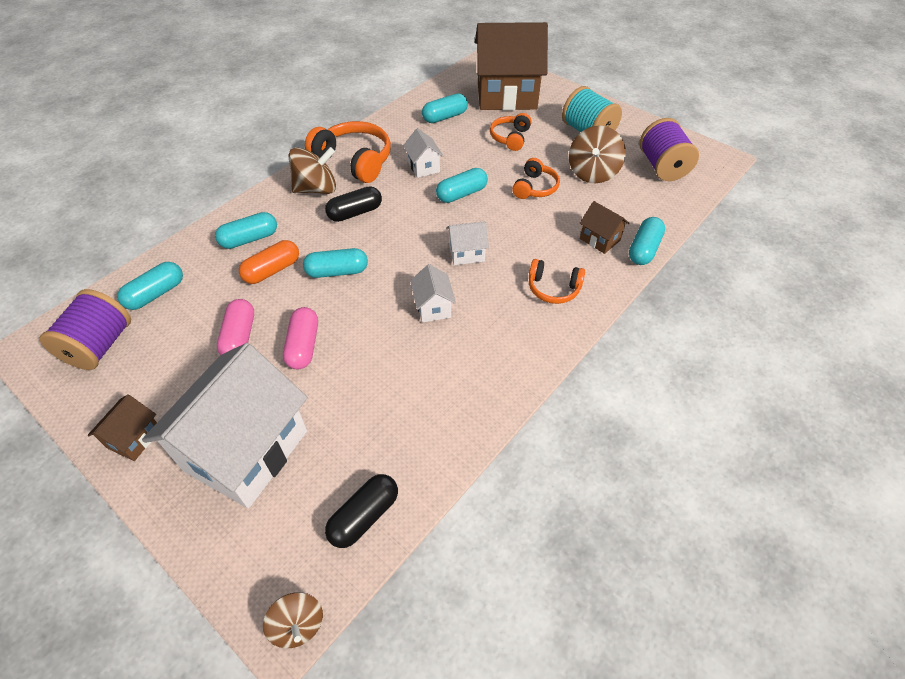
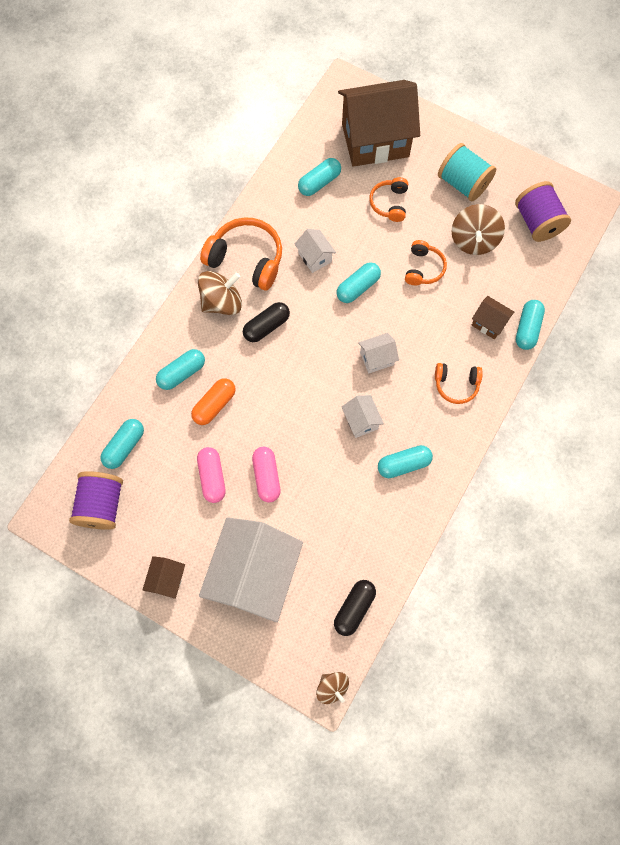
camera: 10 degrees left, 20 degrees up
(337, 271) = (271, 397): turquoise capsule -> turquoise capsule (403, 464)

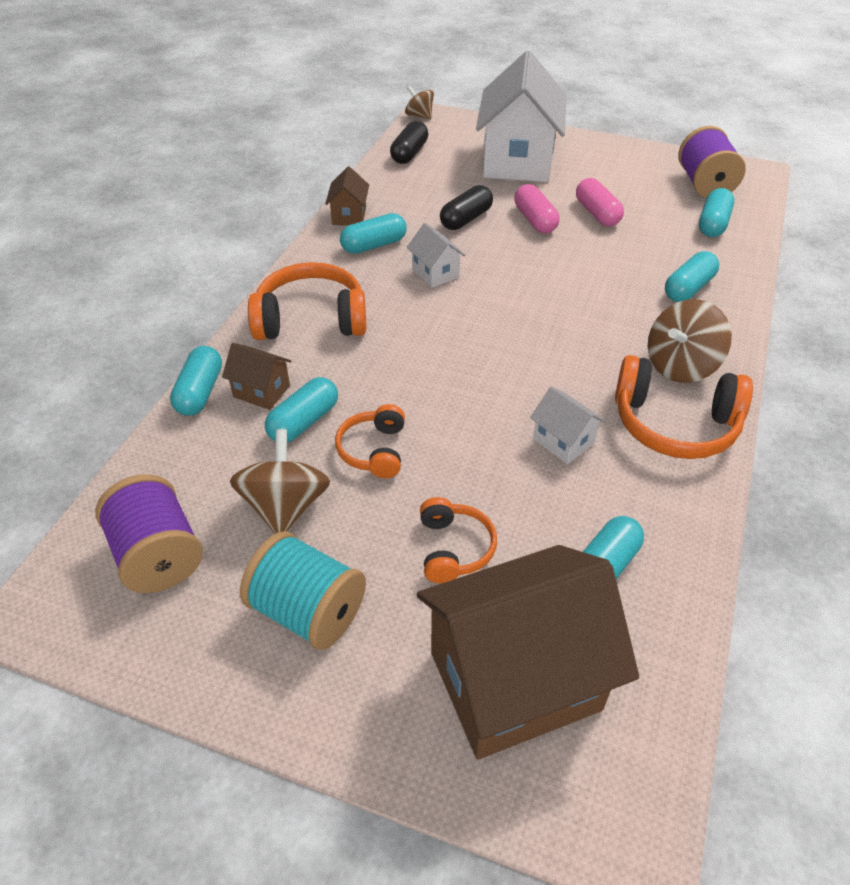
camera: 170 degrees right, 25 degrees down
(167, 579) = (603, 151): brown house -> brown house (349, 216)
(214, 405) = (628, 266): orange capsule -> none
(266, 326) = (600, 347): black capsule -> black capsule (466, 219)
(358, 287) = (478, 410): turquoise capsule -> turquoise capsule (304, 422)
(377, 358) = (428, 332): white house -> none
(456, 384) = (311, 319): orange headphones -> orange headphones, size x1.72

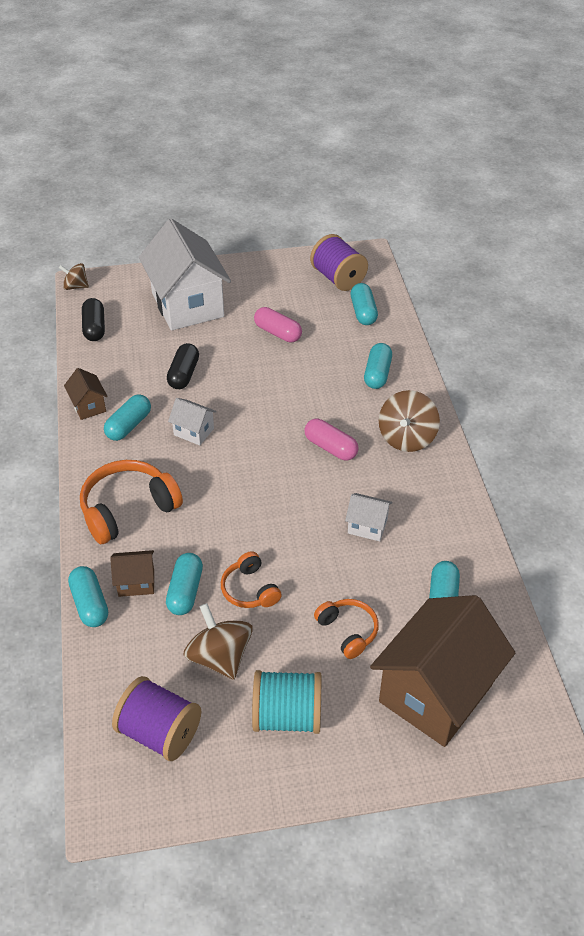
camera: 30 degrees left, 0 degrees up
(535, 220) = (236, 356): pink capsule -> pink capsule (330, 447)
(674, 424) = (427, 483): orange headphones -> none

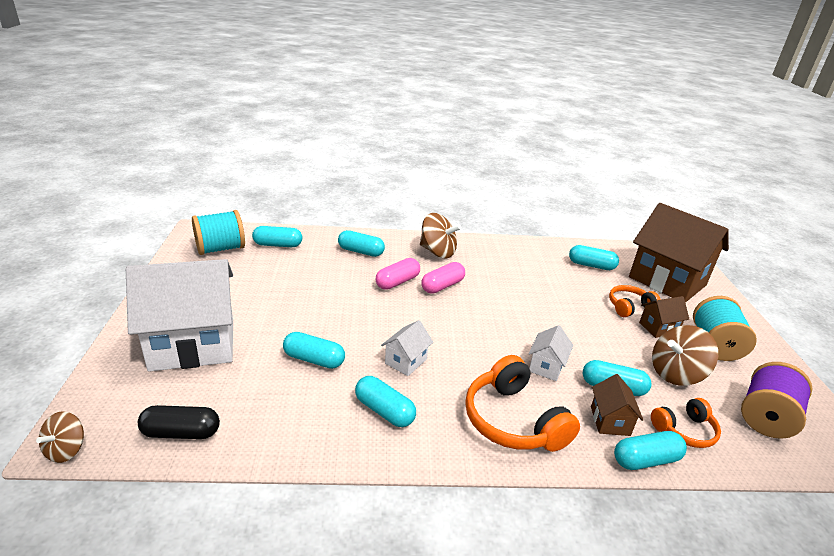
camera: 85 degrees left, 15 degrees down
(88, 406) = (339, 447): brown house -> brown house (658, 328)
(184, 374) = (314, 359): black capsule -> turquoise capsule
(250, 589) = (602, 348): orange headphones -> orange headphones (684, 430)
(278, 333) = (279, 291): pink capsule -> pink capsule (397, 282)
(338, 278) = (220, 249): purple spool -> turquoise spool
(367, 526) = (528, 283): white house -> white house (546, 366)

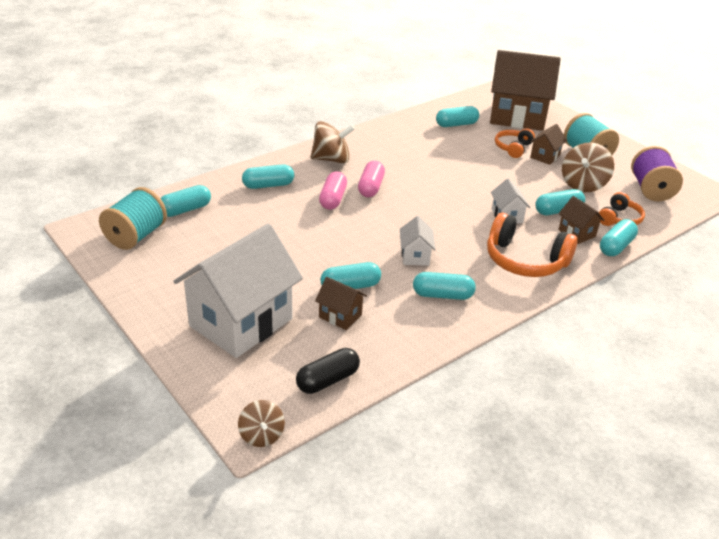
camera: 35 degrees left, 5 degrees up
(271, 381) = (340, 316): none -> brown house

